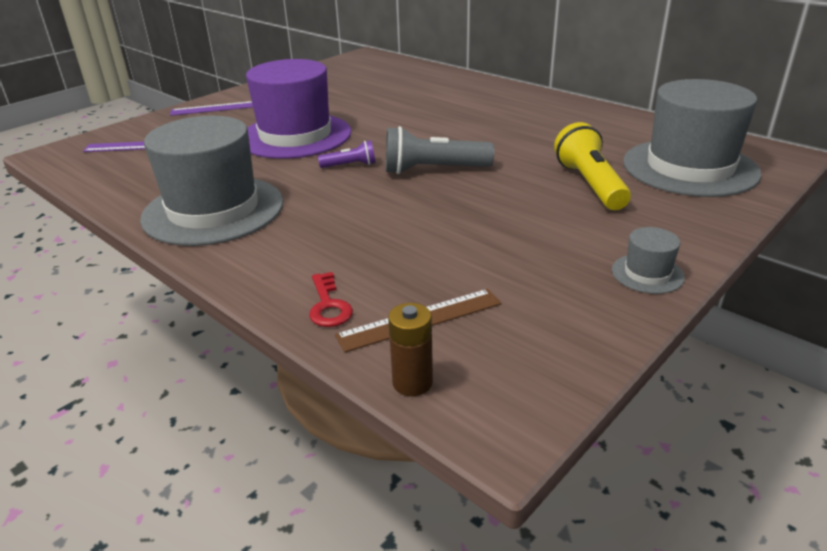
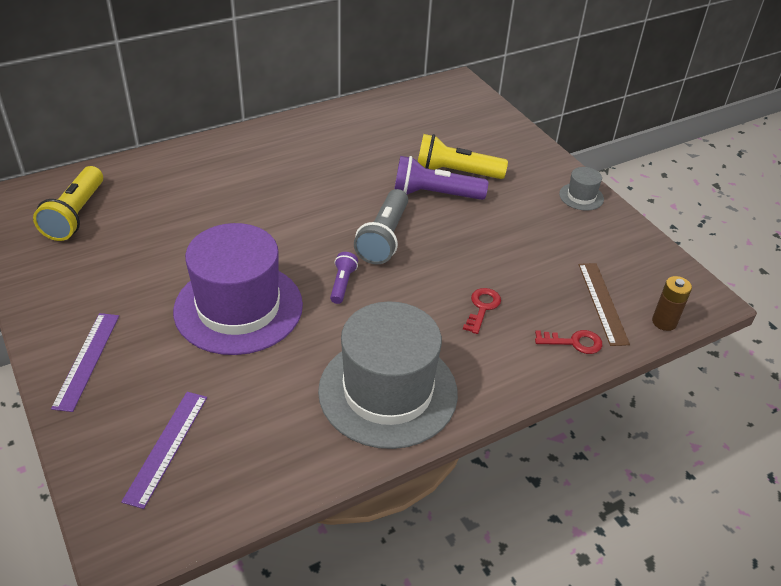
camera: 75 degrees left, 10 degrees up
(358, 237) = (482, 308): none -> red key
(366, 72) = (75, 215): none -> yellow flashlight
(534, 180) = (434, 194): none -> purple flashlight
(689, 167) = (454, 123): grey hat -> none

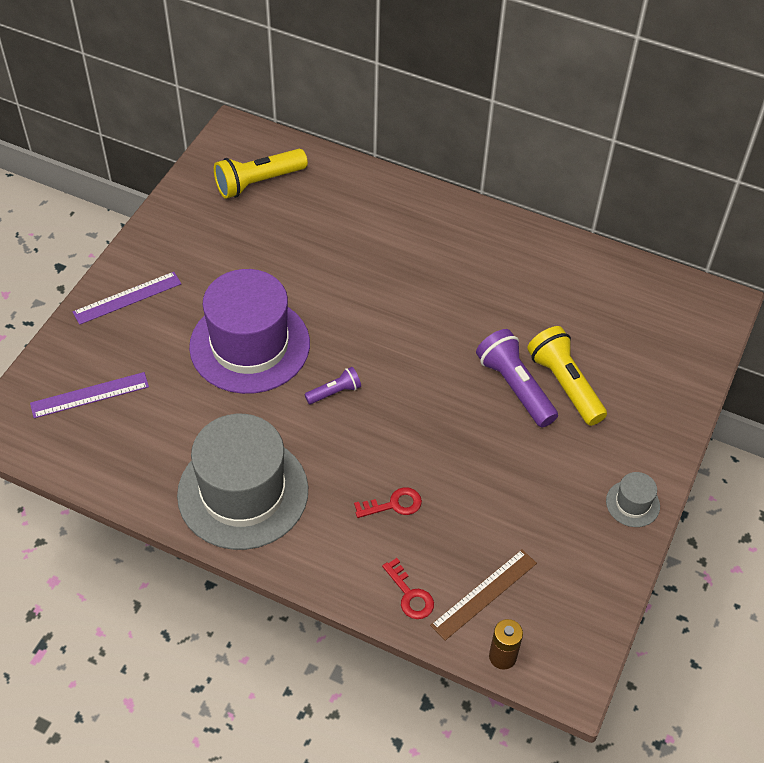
camera: 55 degrees right, 10 degrees up
(384, 238) = (417, 386): grey flashlight -> none

